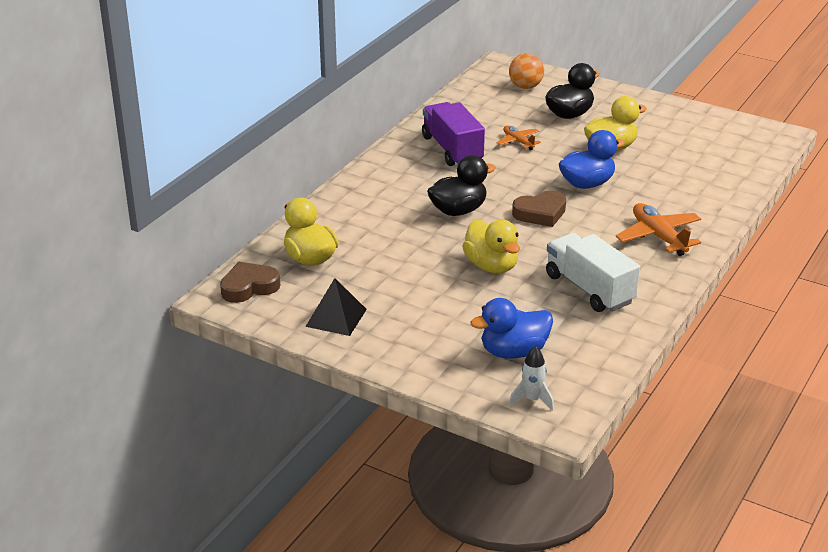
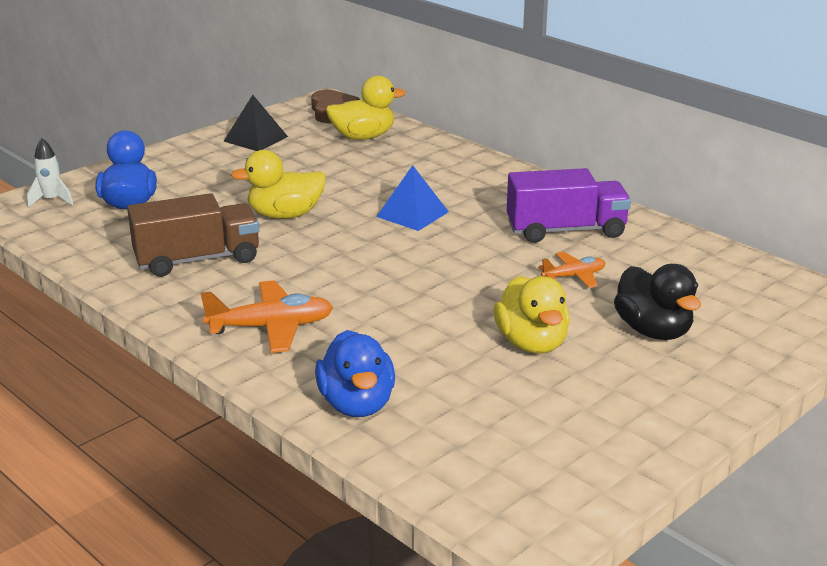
camera: 105 degrees right, 5 degrees down
(458, 210) = (412, 214): black duck -> blue pyramid
(525, 87) = (758, 311): orange ball -> none
(540, 213) = (377, 260): brown heart -> none
(587, 184) = (435, 304): blue duck -> blue duck (357, 404)
(589, 289) = (197, 259): white truck -> brown truck

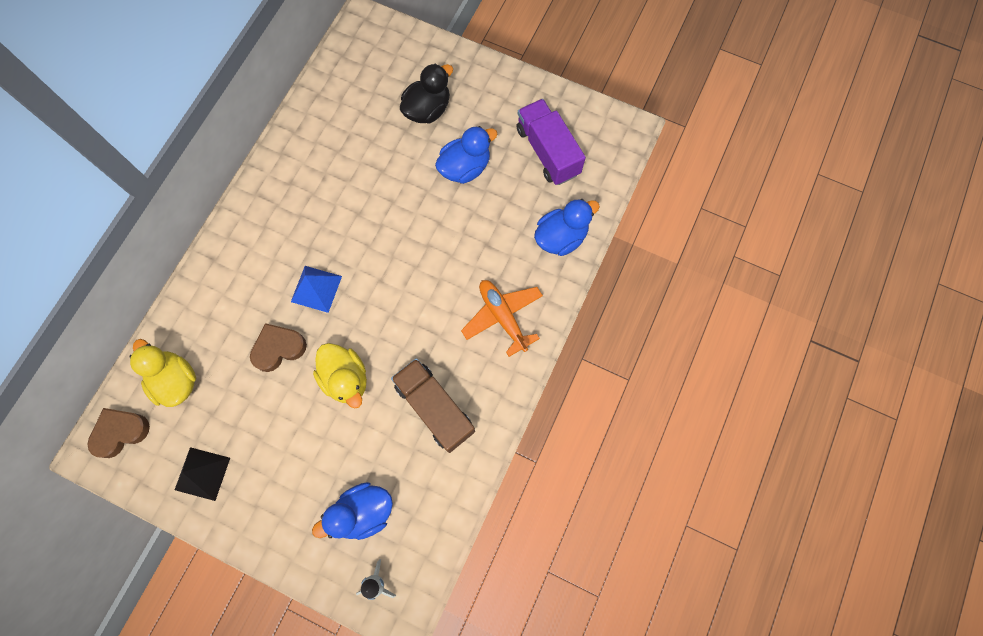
camera: 110 degrees left, 45 degrees up
(355, 186) = (278, 348): none -> brown heart
(532, 343) = (465, 168): yellow duck -> blue duck
(566, 230) = (311, 182): purple truck -> purple truck (547, 151)
(574, 276) = (376, 163): orange plane -> none

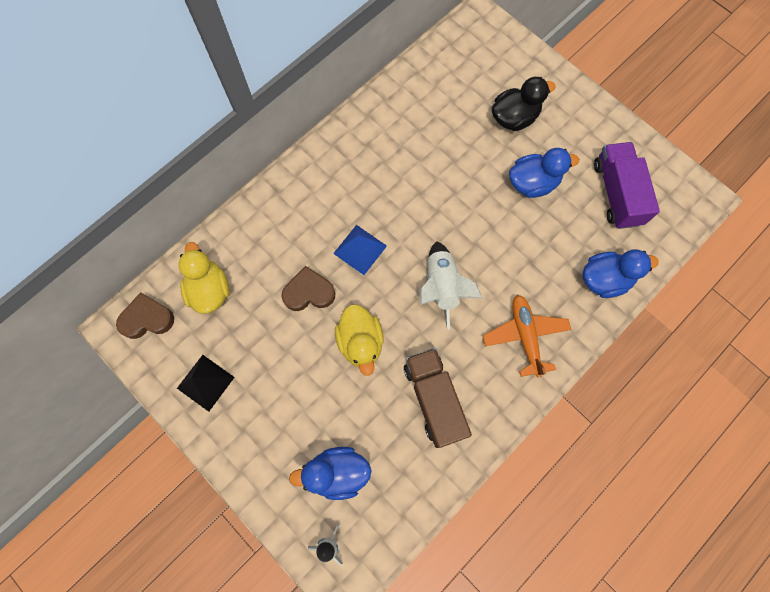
camera: 20 degrees right, 0 degrees up
(408, 297) = (442, 287): none -> white rocket

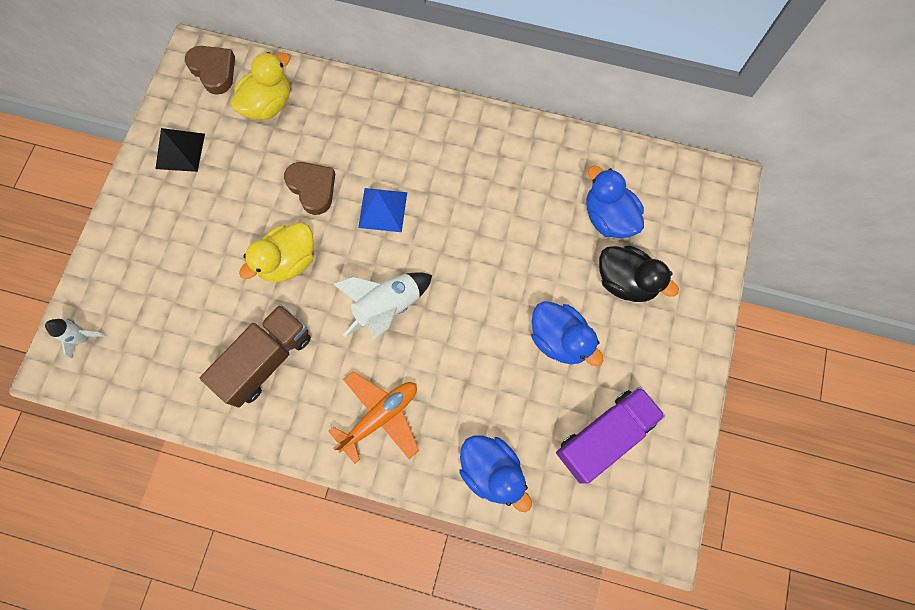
camera: 60 degrees right, 0 degrees up
(337, 472) = (152, 308): blue duck -> blue duck (608, 217)

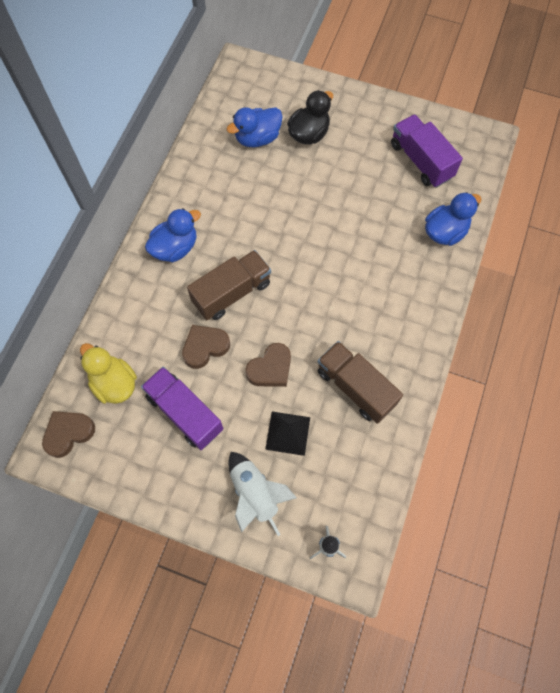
camera: 85 degrees left, 5 degrees down
(180, 151) = (150, 463): black pyramid -> black pyramid (288, 433)
(235, 177) = (185, 413): none -> purple truck
(288, 261) = (270, 368): yellow duck -> brown heart
(380, 417) = (404, 303): orange plane -> none
(383, 209) = (232, 293): blue pyramid -> brown truck
(387, 307) = (316, 294): white rocket -> white rocket (255, 494)
(559, 339) = (350, 180): blue duck -> blue duck (175, 248)

